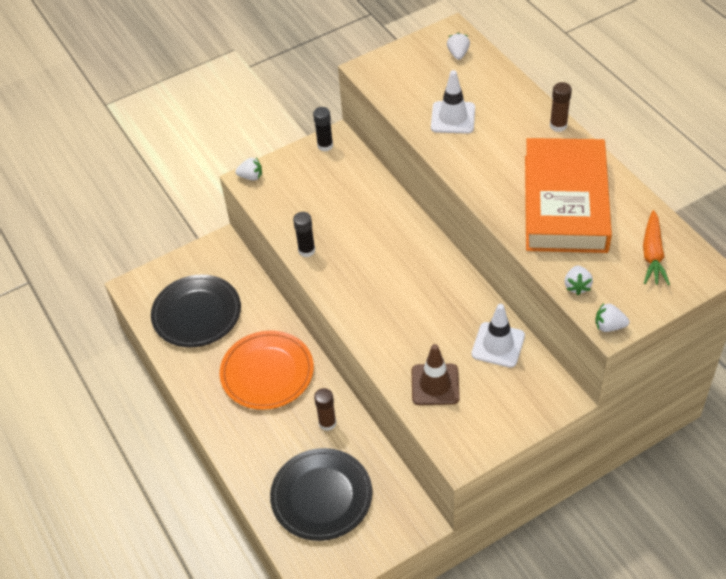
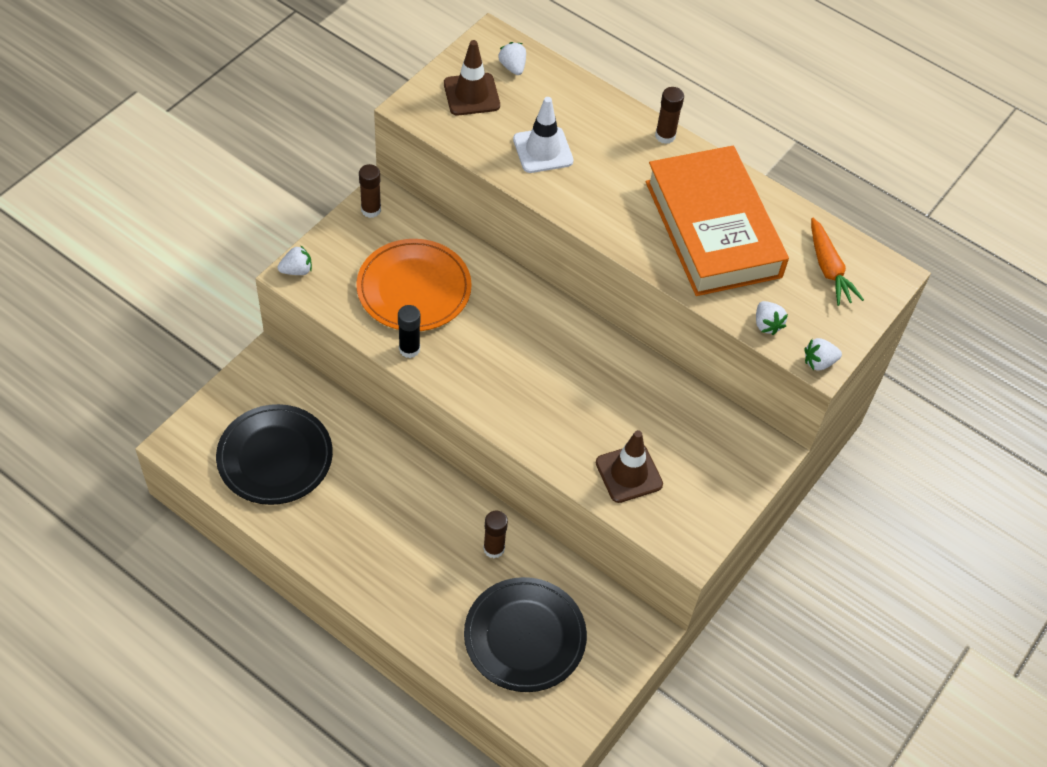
camera: 30 degrees left, 5 degrees up
(267, 372) = (395, 507): orange plate -> orange plate (414, 288)
(325, 145) = (371, 210): black glue stick -> brown glue stick
(416, 68) = (471, 94): none -> brown traffic cone
(498, 345) = (677, 408): white traffic cone -> none

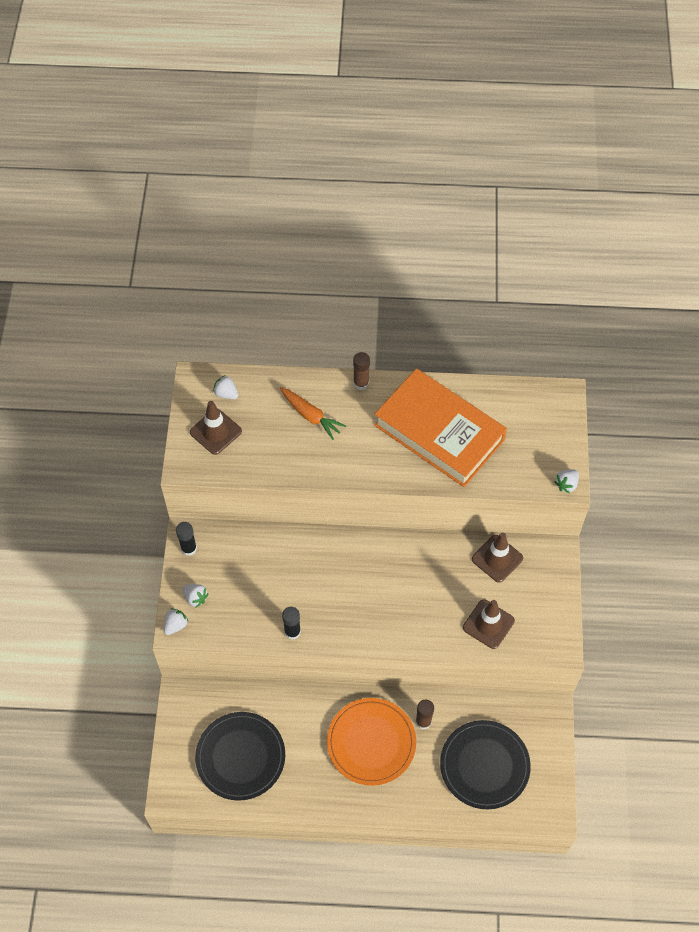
camera: 30 degrees left, 5 degrees up
(371, 210) = (189, 548): brown glue stick -> black glue stick
(414, 288) = (261, 587): orange plate -> orange plate (371, 742)
(543, 150) = (293, 444): white traffic cone -> none
(693, 416) = (497, 558): none -> brown traffic cone
(767, 324) = (519, 479): white strawberry -> white strawberry (195, 598)
(828, 268) = (526, 415): orange carrot -> orange carrot (310, 416)

